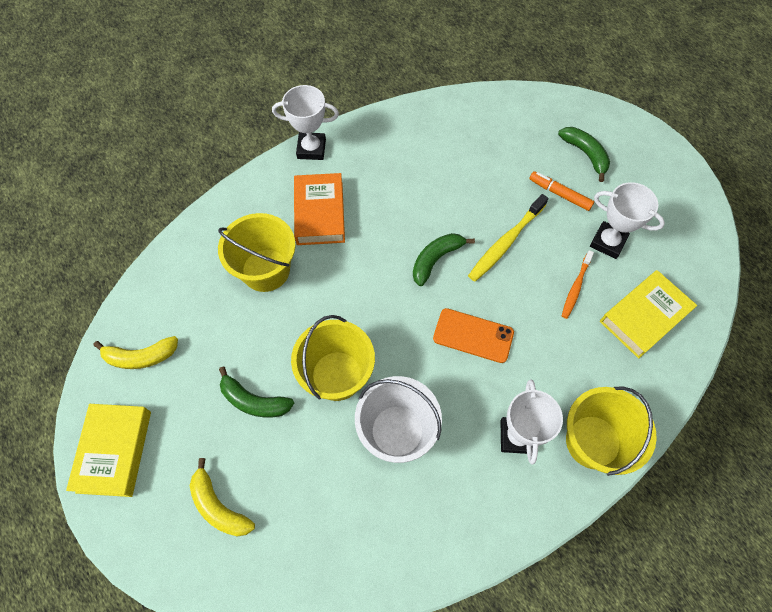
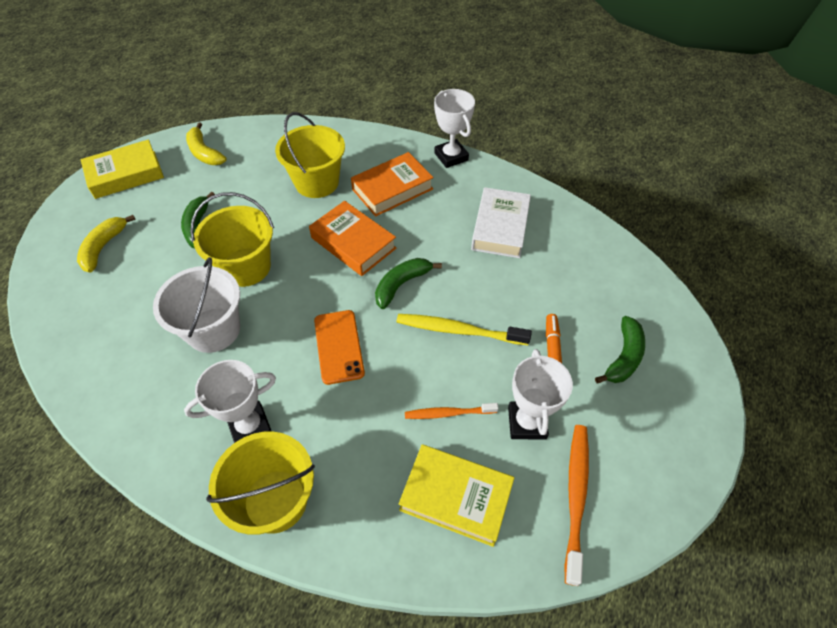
camera: 60 degrees right, 10 degrees down
(365, 274) = (353, 243): none -> orange book
(419, 159) = (500, 227): none -> white book
(436, 259) = (401, 284): green banana -> green banana turned 60 degrees counterclockwise
(675, 245) = (575, 497): none -> orange toothbrush

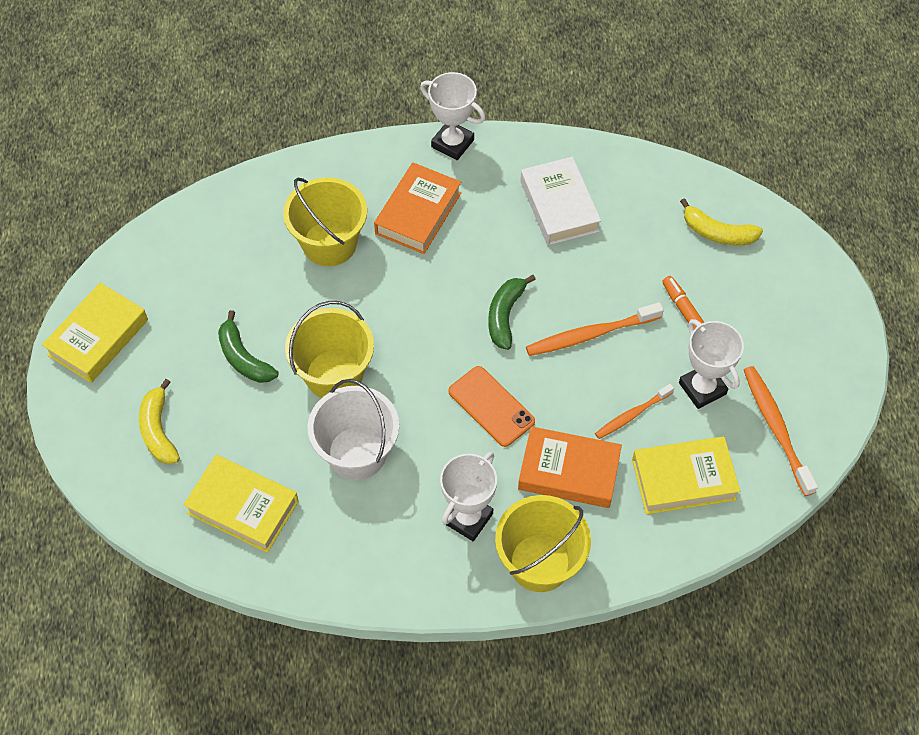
camera: 30 degrees left, 5 degrees up
(104, 327) = (243, 507): none -> yellow book
(204, 153) = (167, 267): yellow banana -> yellow banana (717, 233)
(353, 243) = (424, 295): orange book -> orange book (569, 472)
(459, 330) = (591, 334): yellow toothbrush -> orange toothbrush
(623, 357) = (748, 287): green banana -> none

